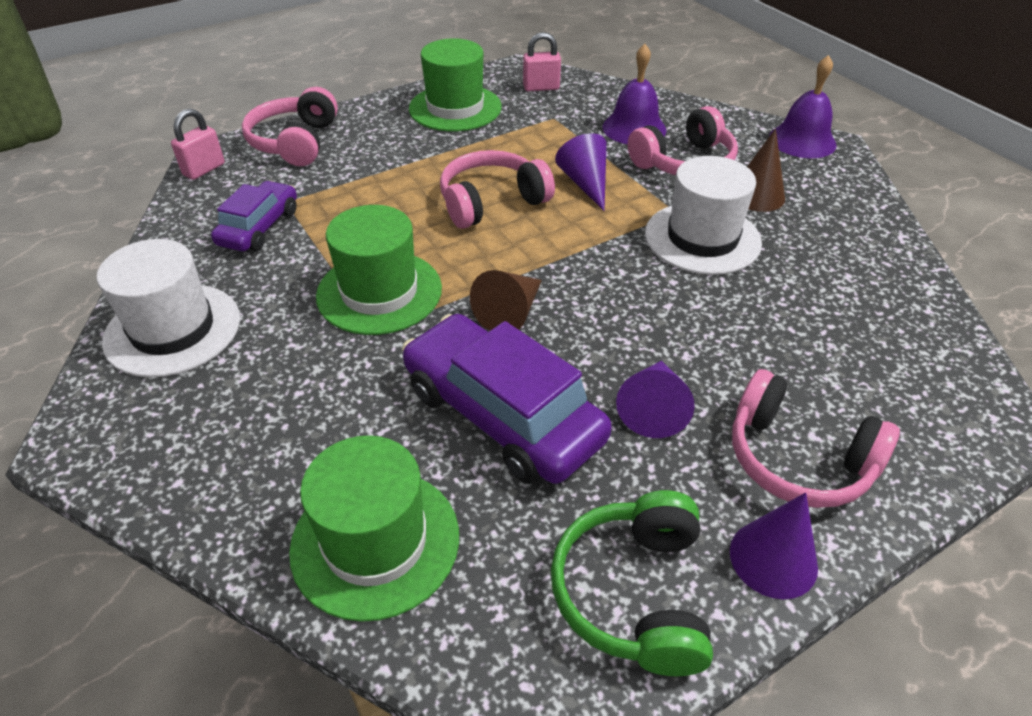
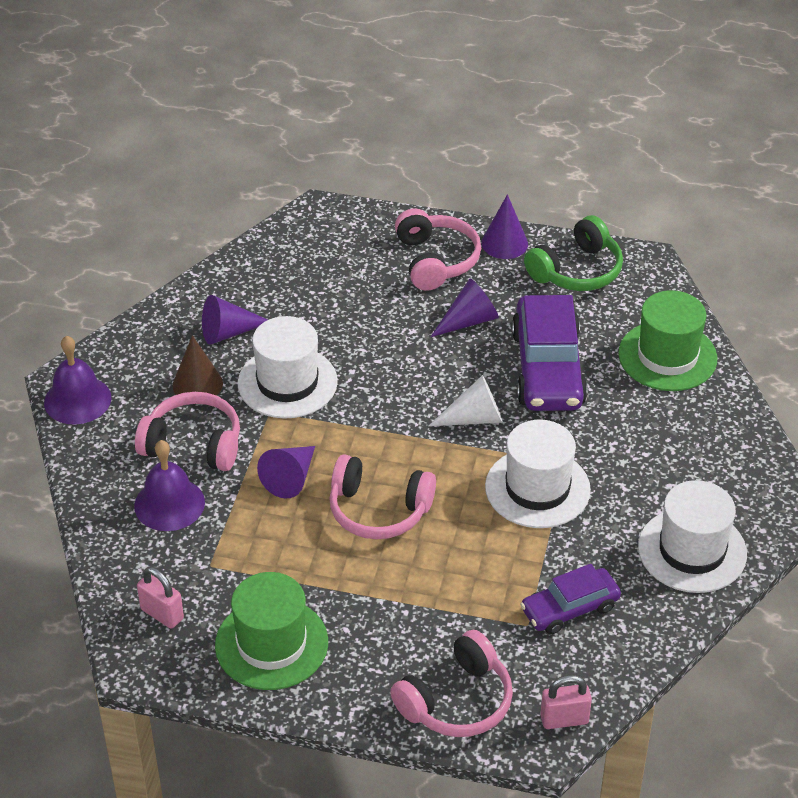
camera: 135 degrees left, 0 degrees up
(379, 292) = (537, 488): green hat -> white hat
(510, 313) = (474, 418): brown cone -> white cone
(815, 243) = (228, 332): none -> purple cone

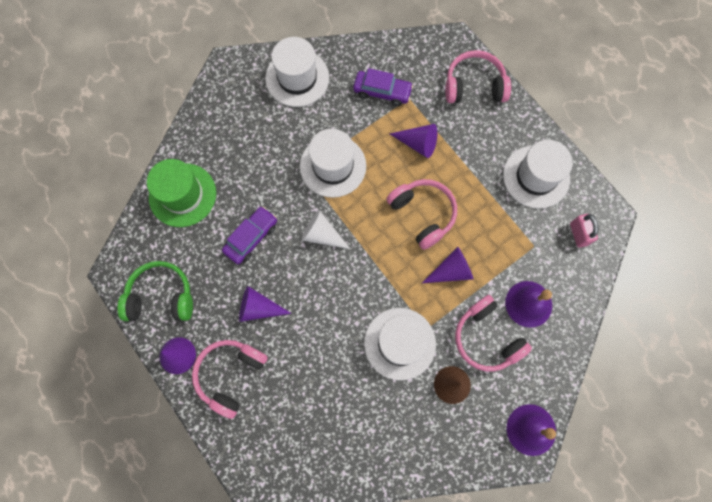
camera: 140 degrees left, 30 degrees up
(228, 332) = (402, 415): purple cone -> purple cone (418, 144)
(271, 644) = (536, 177): green hat -> white hat
(547, 368) = (251, 237): purple car -> purple car, size x0.59
(564, 719) = (435, 44): pink padlock -> none

